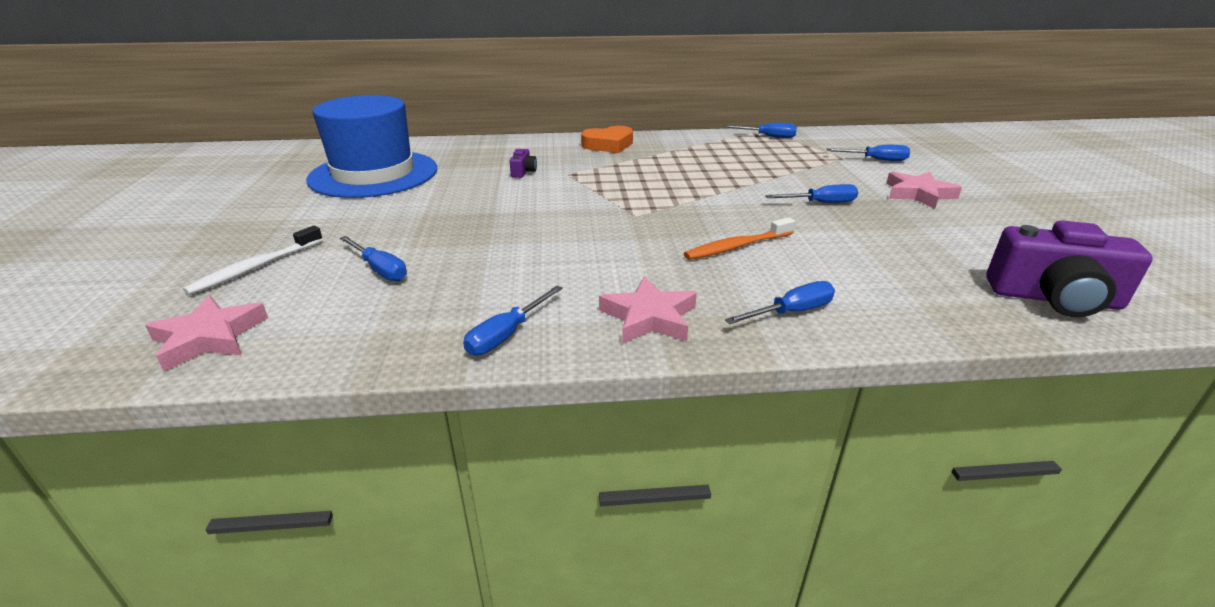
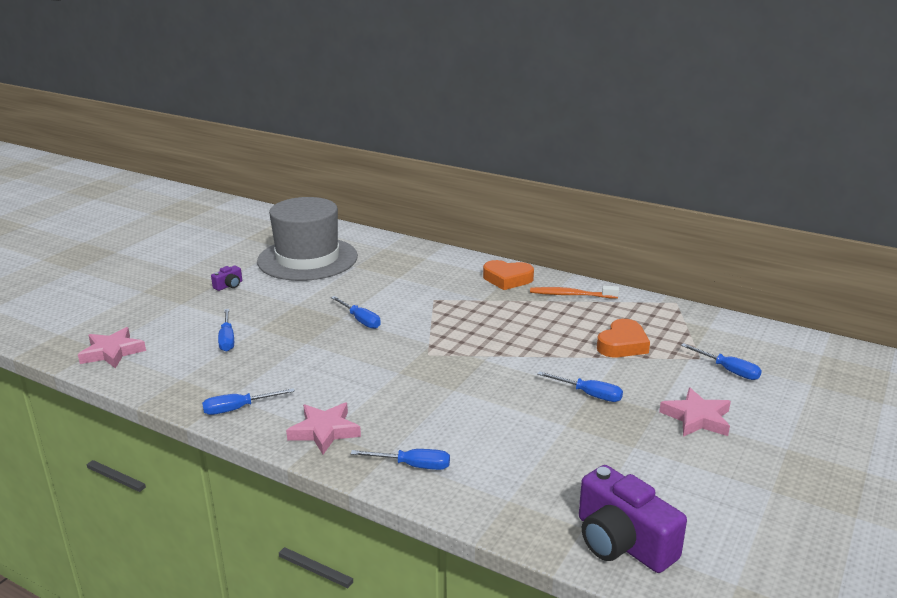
camera: 35 degrees right, 5 degrees down
(256, 267) = (171, 314): white toothbrush -> none
(374, 174) = (307, 259): blue hat -> grey hat
(523, 172) = (405, 287): purple camera -> purple camera (229, 285)
(737, 246) = (457, 406): orange toothbrush -> orange toothbrush (571, 295)
(768, 136) = (667, 311): blue screwdriver -> blue screwdriver (360, 320)
(779, 164) = (622, 344): none -> orange heart

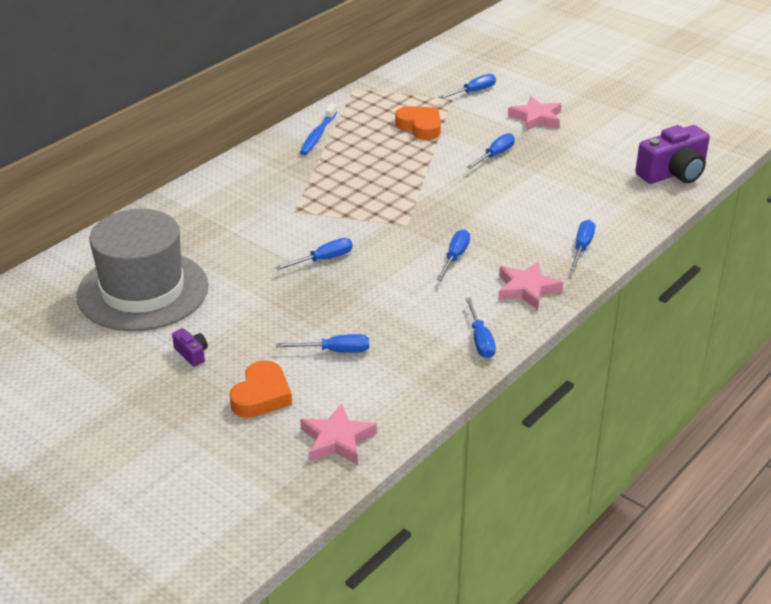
camera: 80 degrees left, 10 degrees up
(376, 384) = (455, 257): none -> blue screwdriver
(507, 279) = (267, 163): orange heart -> orange heart (261, 396)
(571, 295) = (318, 135): orange toothbrush -> blue toothbrush

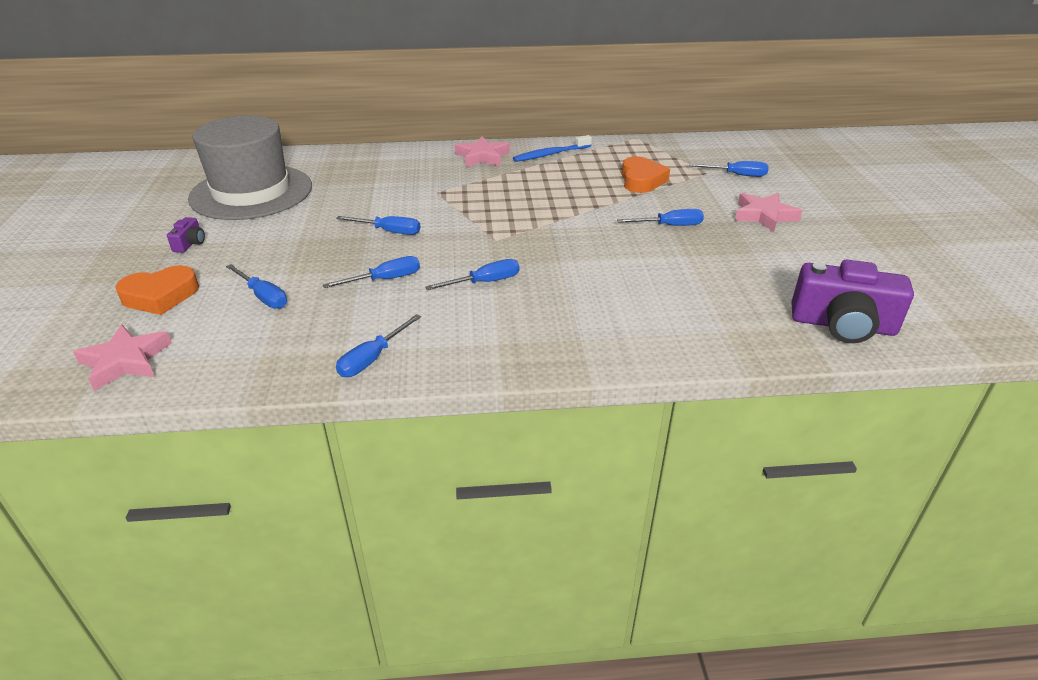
camera: 45 degrees right, 0 degrees up
(527, 289) = (493, 343): pink star -> pink star (482, 157)
(582, 247) = (614, 338): blue screwdriver -> blue screwdriver (385, 279)

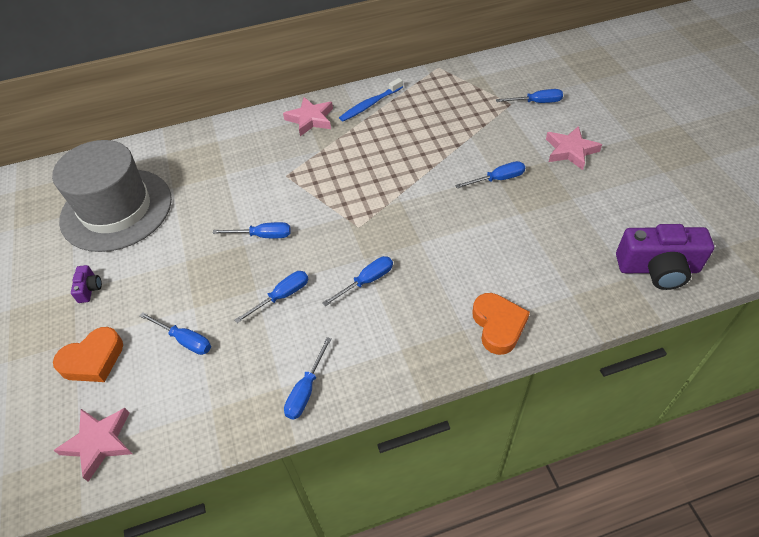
camera: 10 degrees left, 15 degrees up
(641, 180) = (458, 125): orange heart -> orange heart (498, 326)

